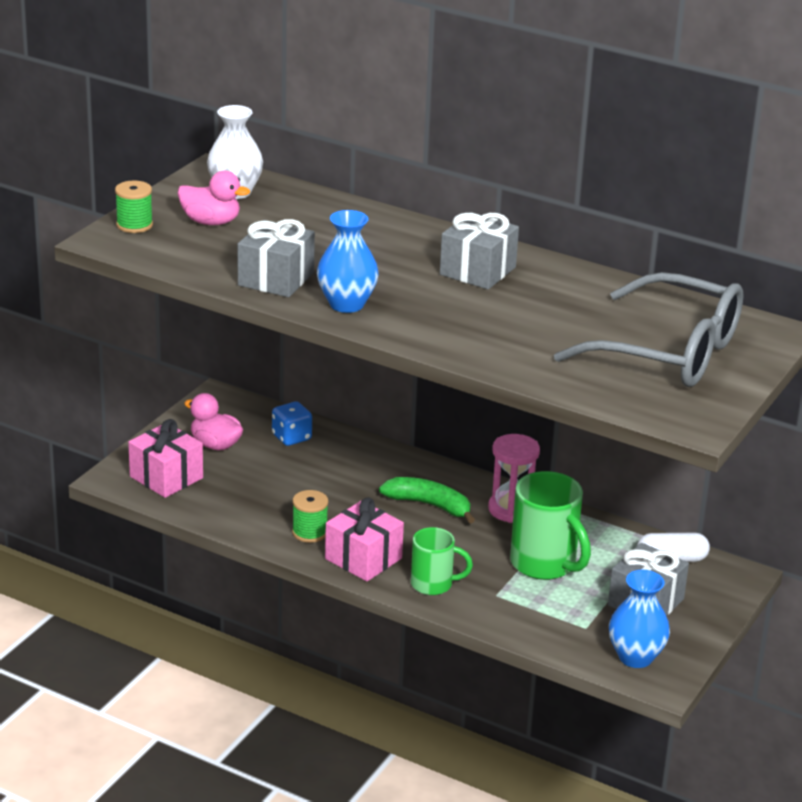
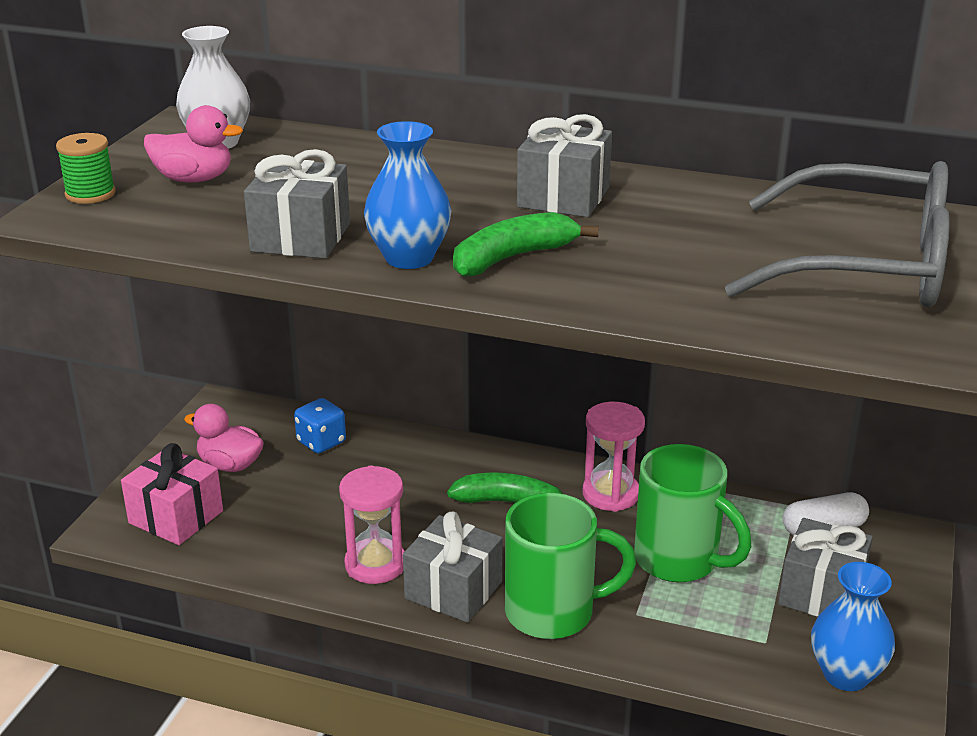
camera: 10 degrees left, 0 degrees up
(309, 532) = (375, 564): green spool -> pink hourglass
(363, 558) = (453, 590): pink gift -> grey gift
(419, 313) = (513, 258): none -> green banana
(433, 584) = (553, 612): green mug -> green mug, size x1.62

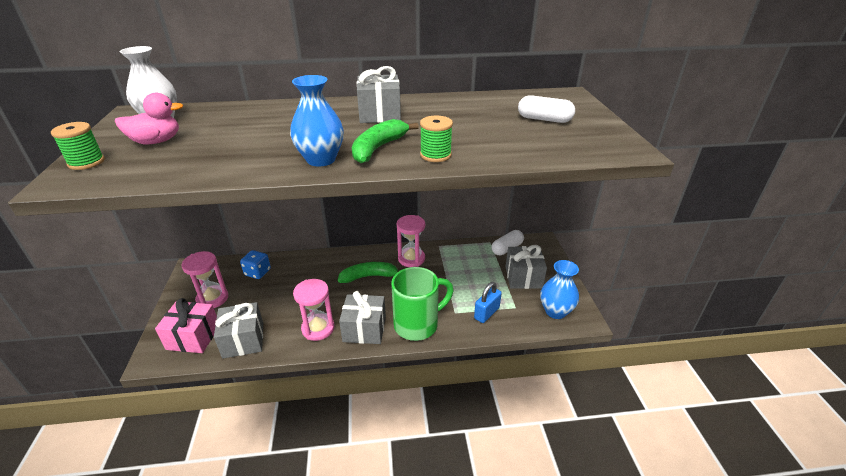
camera: 25 degrees left, 5 degrees up
(230, 465) = (212, 299): pink duck -> pink hourglass
(301, 237) = (247, 161): grey gift -> grey gift (243, 340)
(597, 289) = (435, 155): none -> green spool
(679, 560) = (458, 281): green mug -> none
(698, 634) = (486, 313): none -> blue padlock
(862, 265) = (544, 119): grey glasses -> white capsule

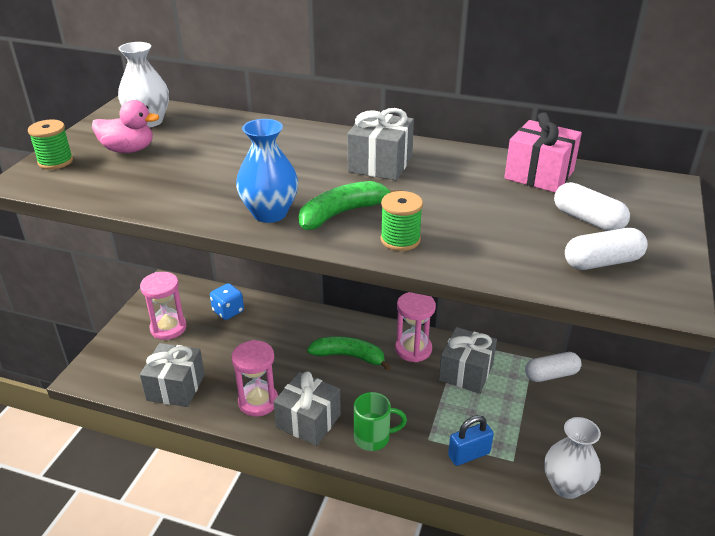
camera: 25 degrees right, 0 degrees up
(193, 337) = (130, 366): pink gift -> pink gift (539, 175)
(417, 324) = (373, 438): green mug -> green mug, size x0.62
(523, 277) = (550, 423): grey gift -> grey gift (466, 372)
(555, 311) = (566, 486): blue vase -> white vase
(575, 140) = (602, 262): none -> white capsule

